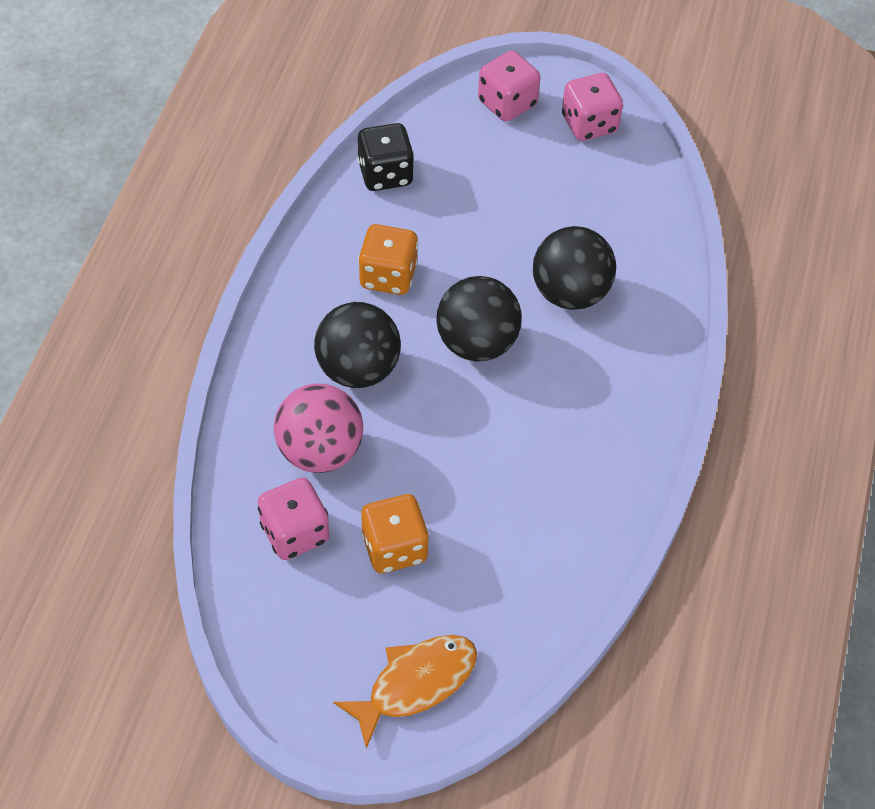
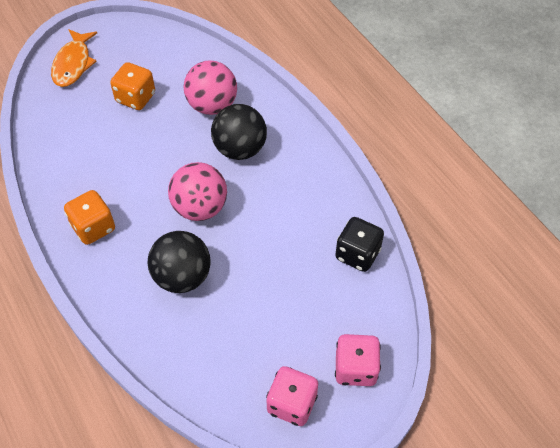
camera: 135 degrees right, 0 degrees up
(295, 533) = (183, 71): pink dice -> none
(388, 276) = (283, 202): orange dice -> orange dice (93, 227)
(476, 343) = (200, 208): black ball -> pink ball

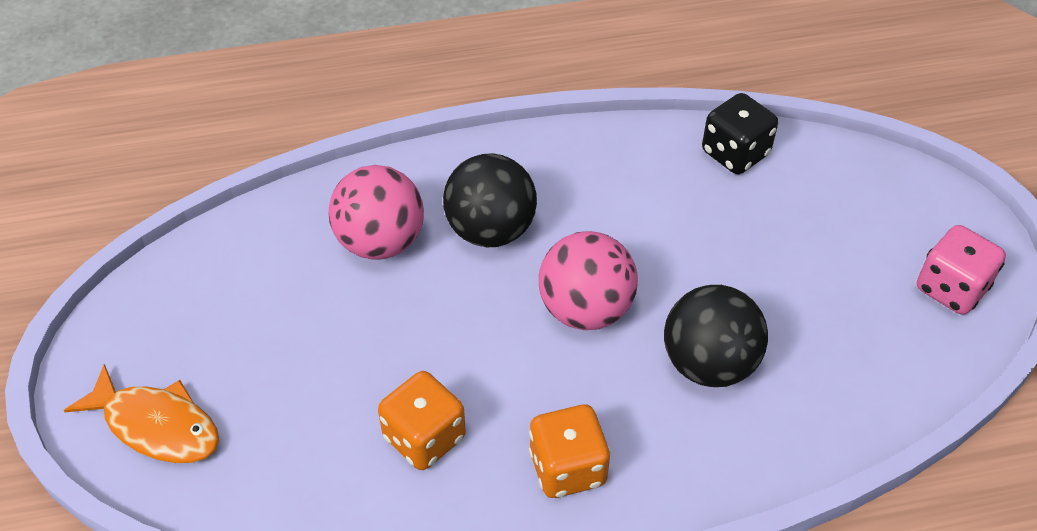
camera: 70 degrees left, 5 degrees down
(135, 98) = (303, 344): orange dice -> orange dice (424, 437)
(355, 368) = (911, 208): pink dice -> none

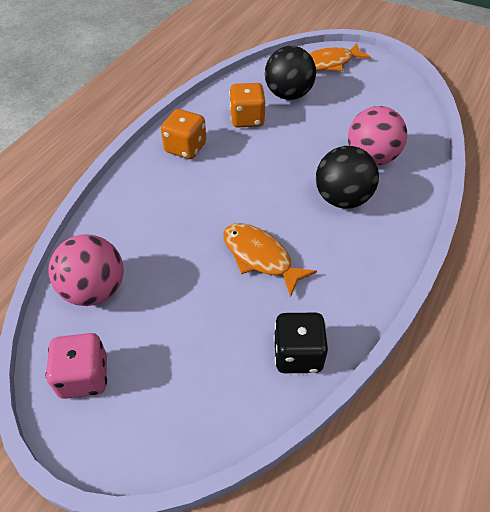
camera: 130 degrees right, 0 degrees up
(585, 309) = (255, 202): pink ball -> pink ball (94, 290)
(661, 250) = (260, 257): none -> orange fish
(708, 363) = (175, 225): black ball -> black ball (288, 95)

